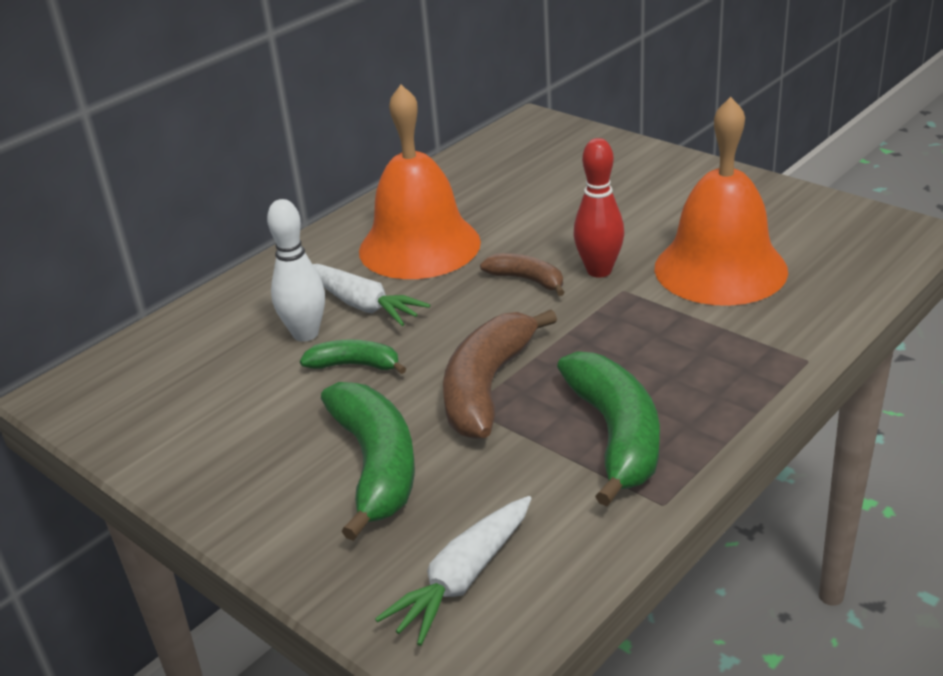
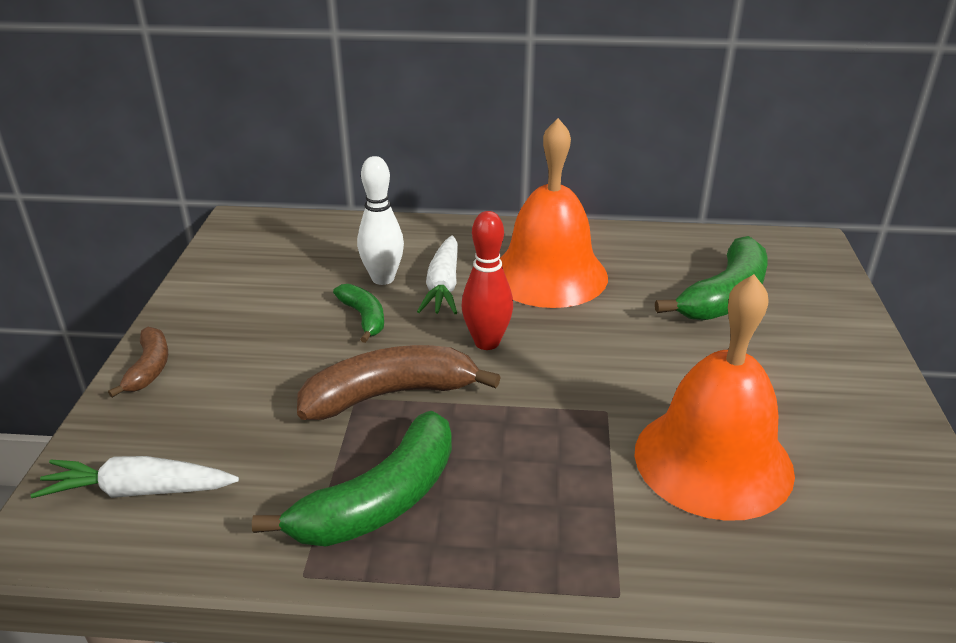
camera: 50 degrees right, 0 degrees up
(376, 466) = (249, 384): green banana -> green banana (725, 296)
(527, 280) = (561, 349): brown banana -> brown banana (149, 368)
(599, 271) = (620, 383): red bowling pin -> red bowling pin (487, 342)

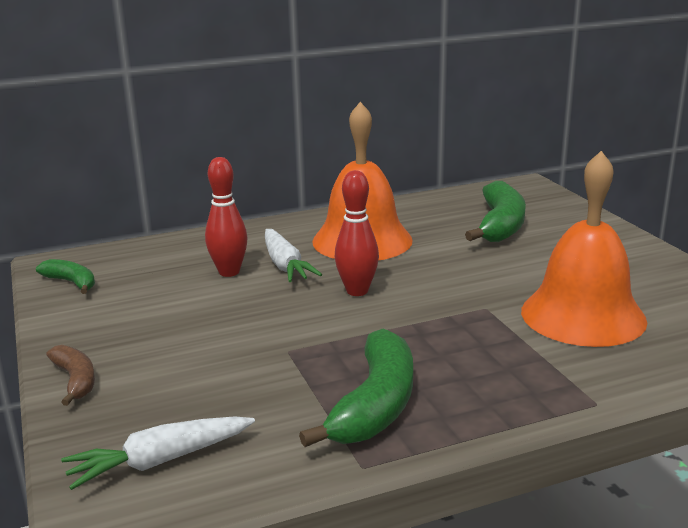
camera: 25 degrees left, 10 degrees down
(364, 317) = (240, 300): green banana -> green banana (71, 282)
(383, 279) = (229, 272): white bowling pin -> red bowling pin
(390, 395) = (314, 341): brown banana -> none

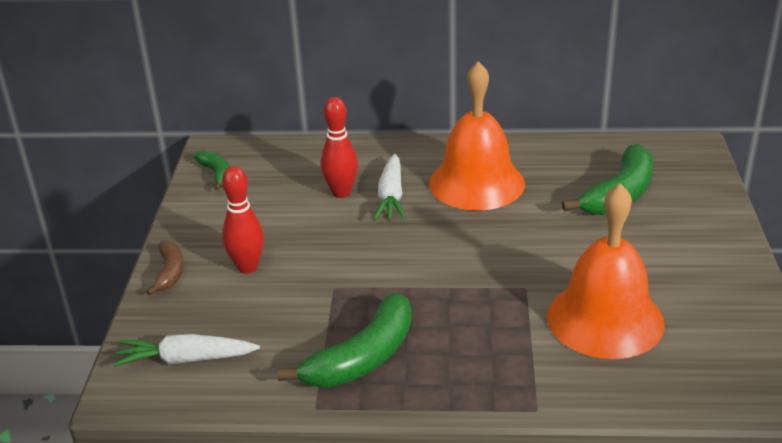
camera: 25 degrees right, 10 degrees up
(357, 291) = (430, 240): red bowling pin -> red bowling pin (247, 267)

